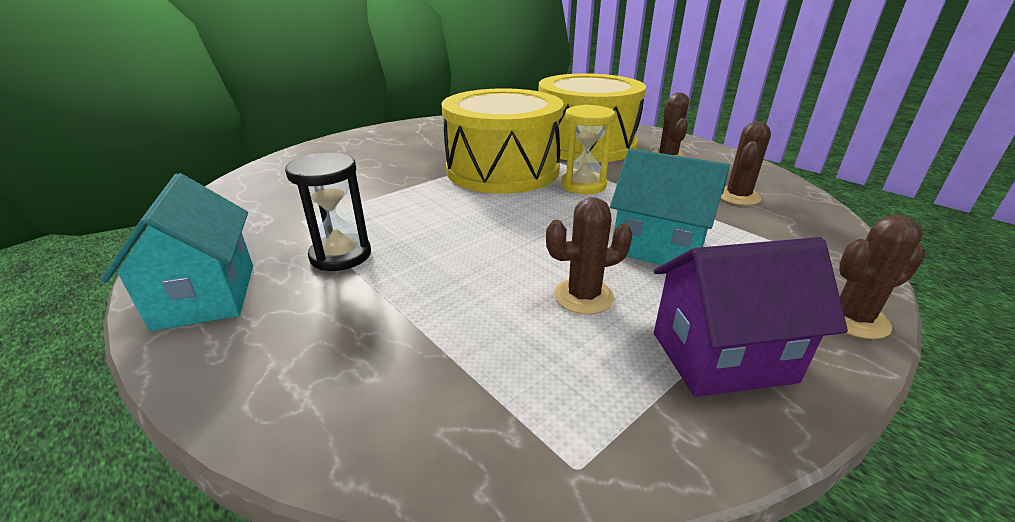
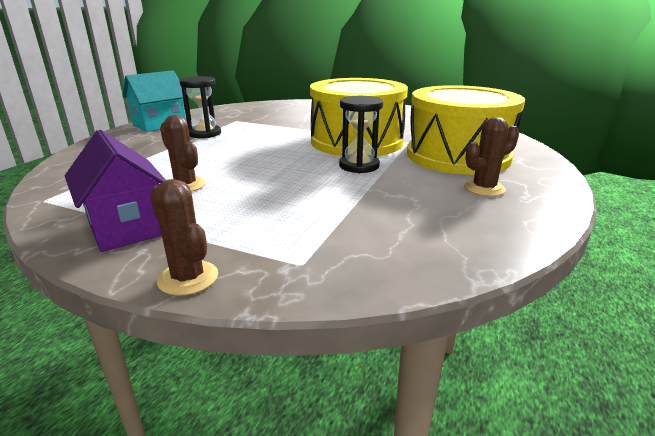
camera: 65 degrees right, 5 degrees down
(583, 185) = (359, 166): yellow hourglass -> black hourglass
(658, 247) = (267, 199): turquoise house -> none
(738, 197) = (413, 226): brown cactus -> none

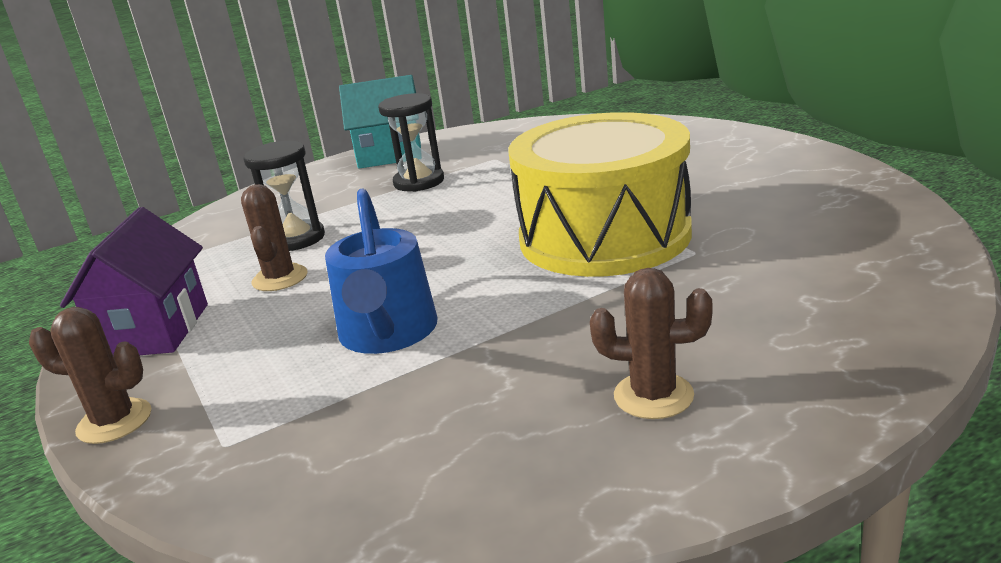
camera: 40 degrees right, 0 degrees up
(188, 278) = (114, 421): brown cactus -> brown cactus turned 75 degrees counterclockwise
(311, 194) = (388, 333): none -> blue watering can
(359, 166) = (529, 292): black hourglass -> black hourglass (296, 239)
(457, 156) = (731, 307): yellow drum -> none

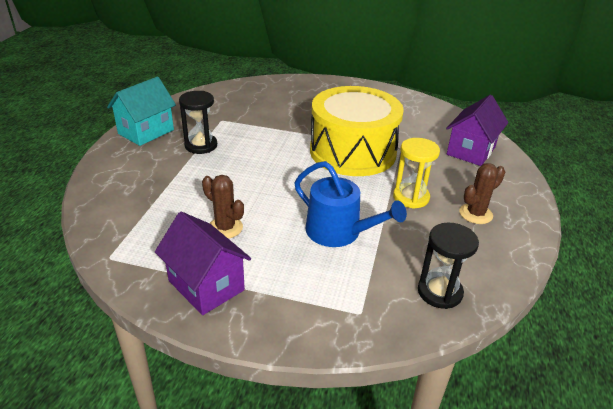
camera: 50 degrees left, 10 degrees up
(114, 421) = (284, 335): brown cactus -> none
(296, 239) = (188, 202): black hourglass -> black hourglass (439, 292)
(580, 327) = (411, 197): none -> yellow hourglass
(843, 292) = (471, 151): none -> purple house

